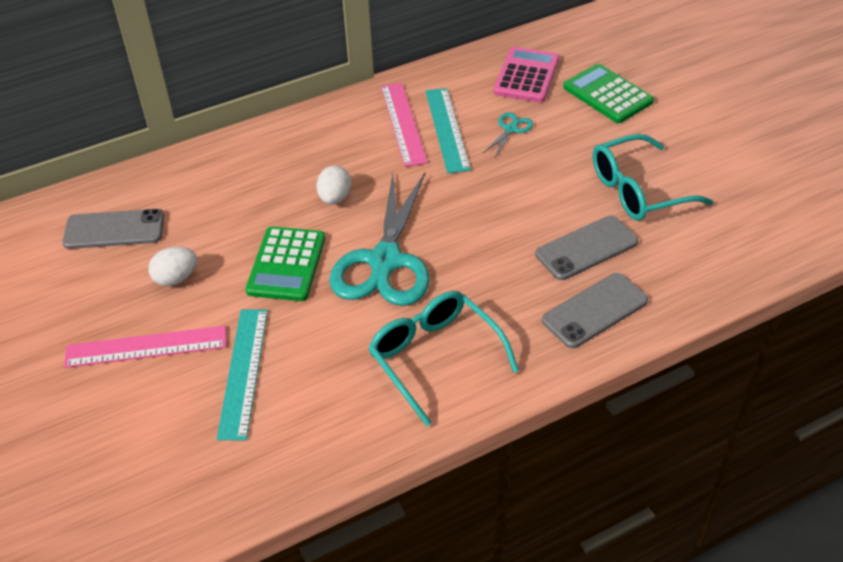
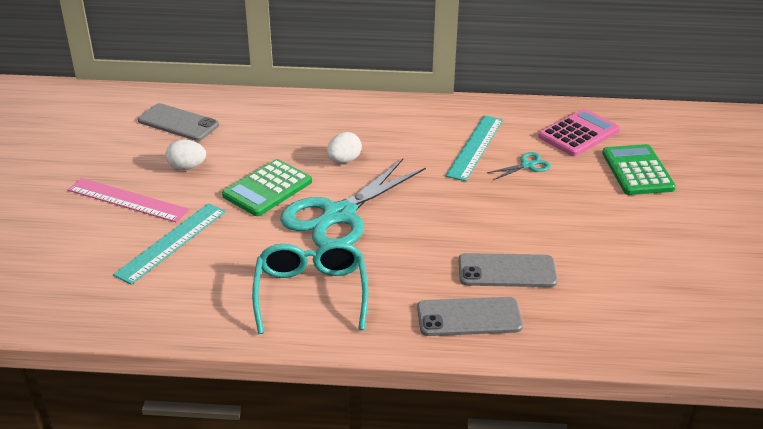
camera: 30 degrees right, 10 degrees down
(403, 123) = (444, 131): pink ruler -> none
(637, 190) = (594, 248): turquoise glasses -> none

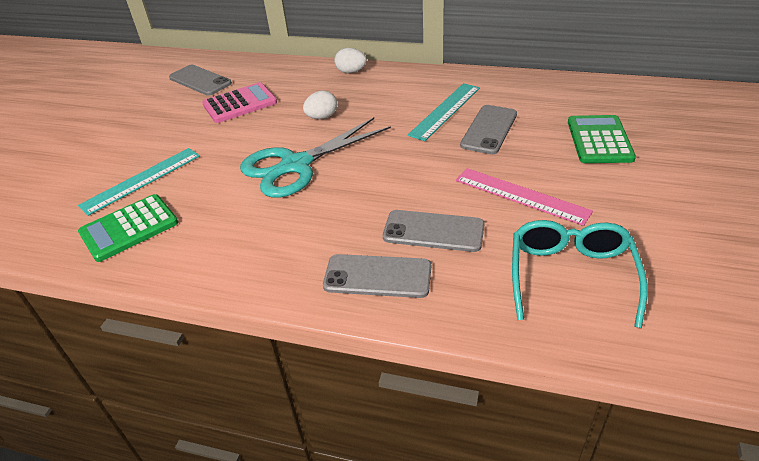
camera: 15 degrees right, 5 degrees up
(127, 200) = (126, 141): pink ruler -> pink ruler (521, 195)
(187, 167) = (188, 116): white egg -> white egg (351, 72)
(267, 188) = (245, 138): green calculator -> green calculator (129, 228)
(311, 293) = (237, 237): turquoise glasses -> turquoise glasses (571, 275)
(527, 165) = (489, 129): turquoise scissors -> grey phone
(578, 134) = (549, 103): pink calculator -> pink calculator (240, 104)

